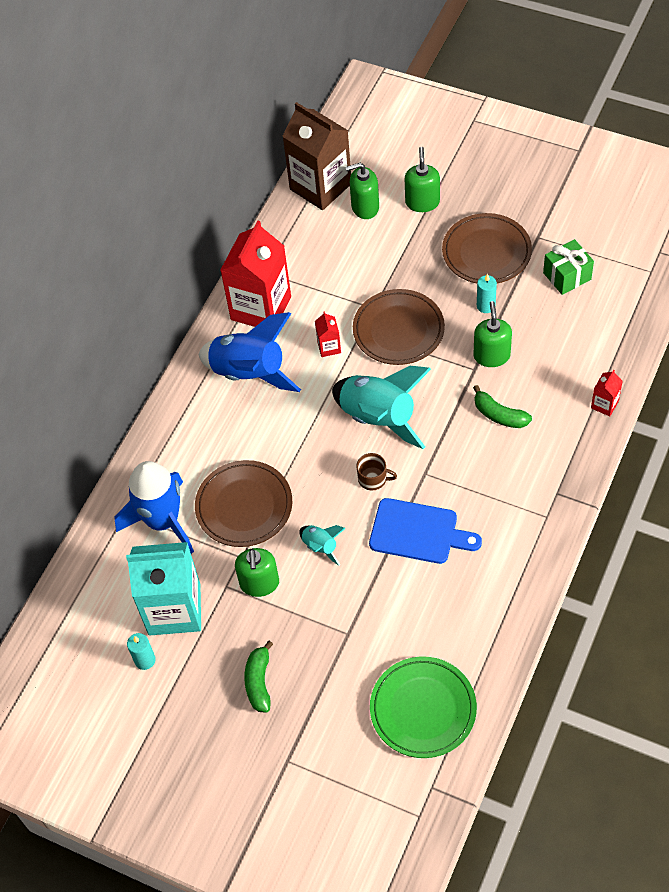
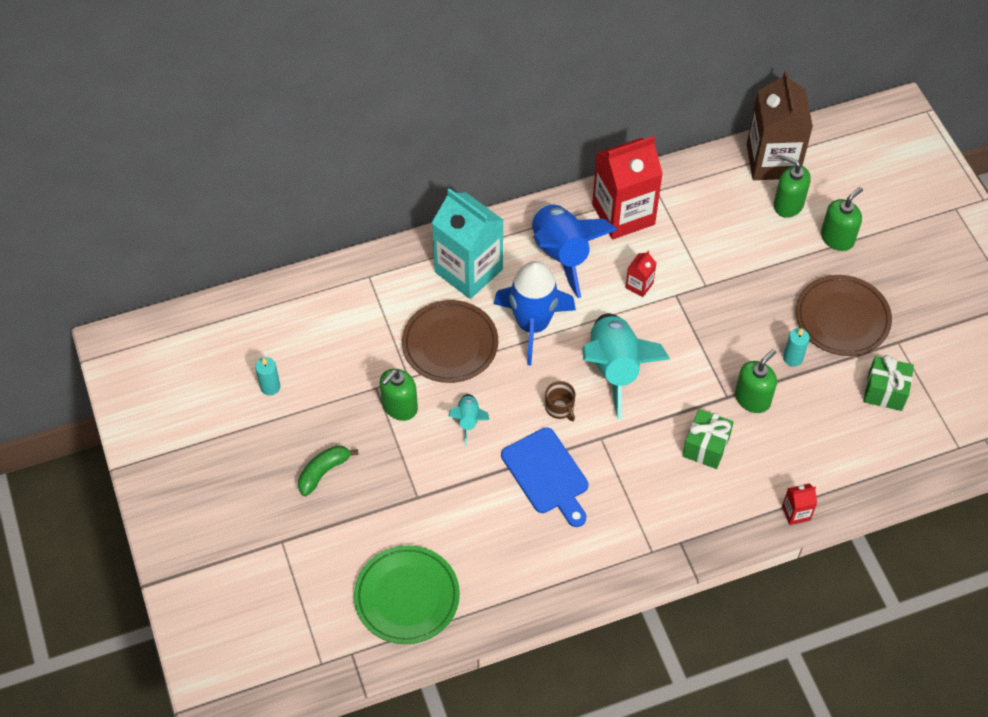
camera: 40 degrees right, 0 degrees up
(163, 521) = (386, 304): blue rocket -> blue rocket (533, 325)
(174, 609) = (326, 371): turquoise carton -> turquoise carton (468, 271)
(398, 330) = (704, 318): brown plate -> none
(499, 415) = (705, 447): green banana -> green gift

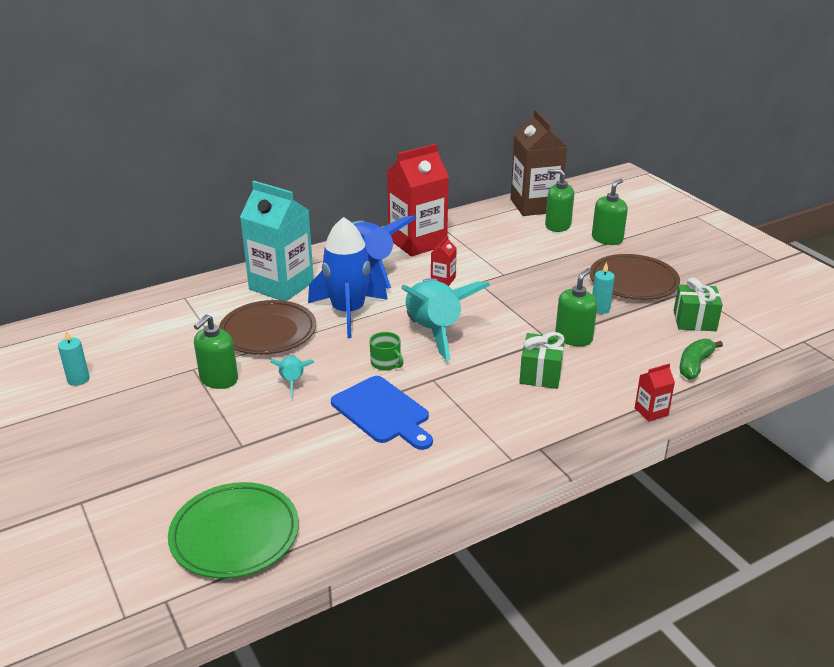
camera: 10 degrees left, 25 degrees down
(323, 472) = (134, 437): green banana -> green banana (695, 365)
(560, 408) = (386, 363): brown mug -> green mug

